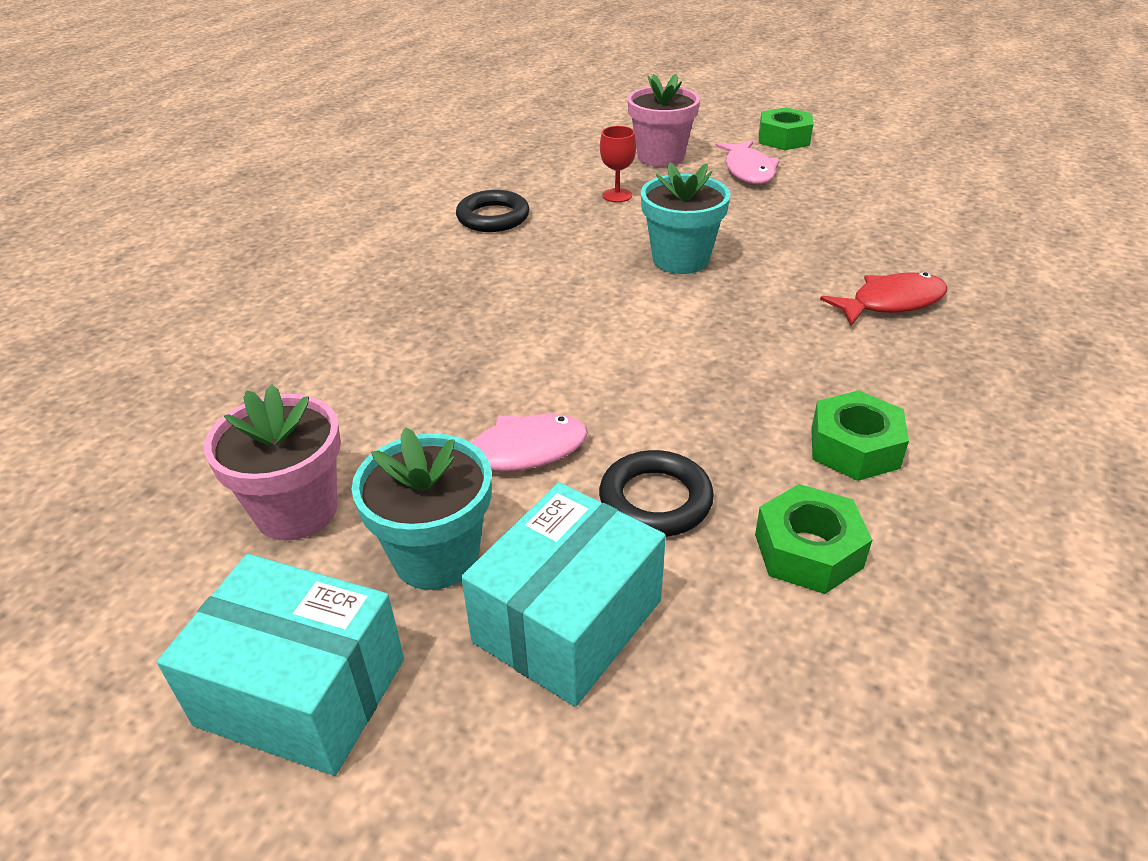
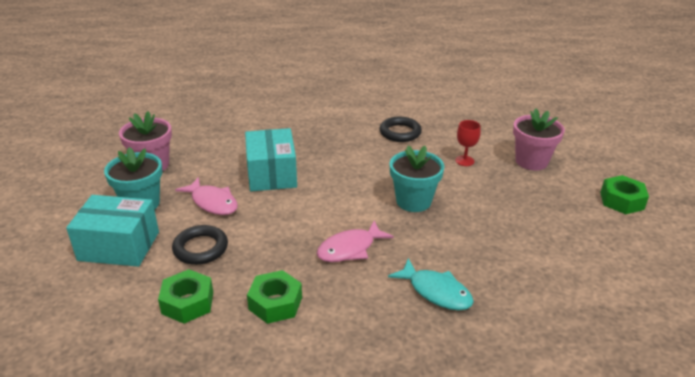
camera: 60 degrees right, 5 degrees down
(301, 692) = (67, 200): turquoise box -> turquoise box (271, 174)
(748, 171) = (552, 198): pink fish -> pink fish (350, 249)
(891, 303) = (436, 292): red fish -> turquoise fish

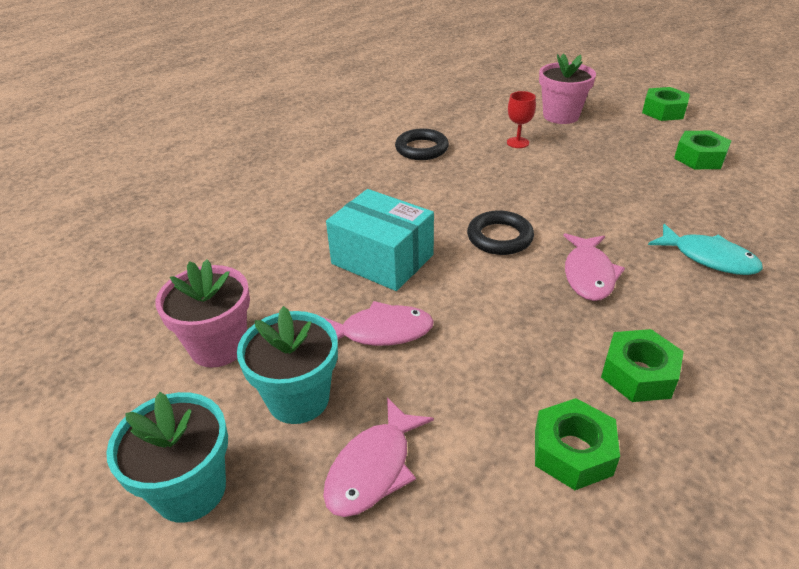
camera: 45 degrees left, 5 degrees up
(119, 246) = (373, 468): turquoise box -> pink fish
(200, 248) = (468, 387): black ring -> black ring (499, 237)
(413, 201) = (549, 199): turquoise flower pot -> turquoise flower pot (190, 490)
(436, 292) = (709, 258): turquoise fish -> turquoise fish turned 45 degrees clockwise
(573, 243) = (699, 158): none -> green nut

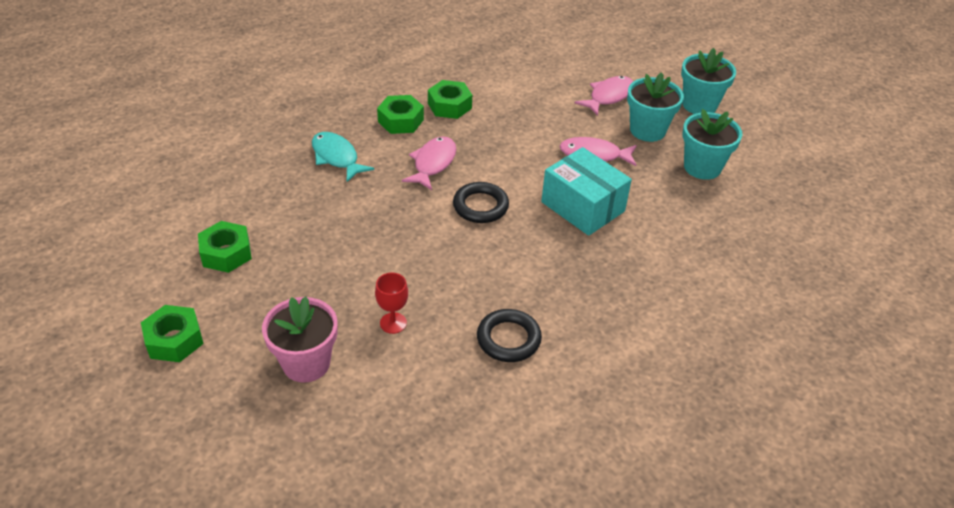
camera: 170 degrees left, 5 degrees up
(218, 346) = (702, 167): pink flower pot -> turquoise flower pot
(572, 452) = (508, 84): green nut -> green nut (401, 121)

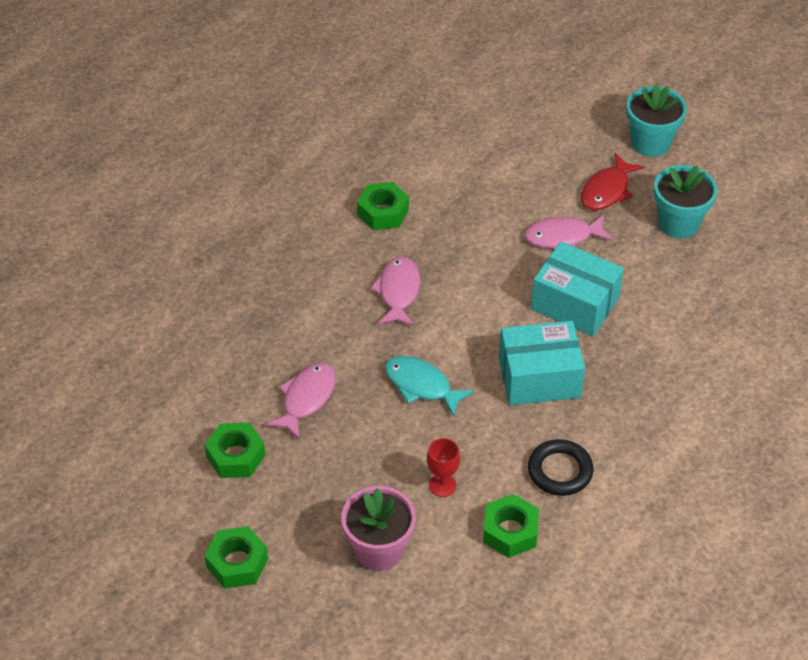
camera: 15 degrees left, 5 degrees up
(336, 157) = (291, 311): turquoise fish -> turquoise fish (421, 385)
(401, 121) = (338, 246): green nut -> green nut (510, 531)
(480, 206) = (471, 331): black ring -> none
(524, 257) = (539, 378): none -> turquoise box
(608, 96) = (550, 156): pink fish -> pink fish (306, 399)
(647, 130) = (607, 190): turquoise flower pot -> red fish

